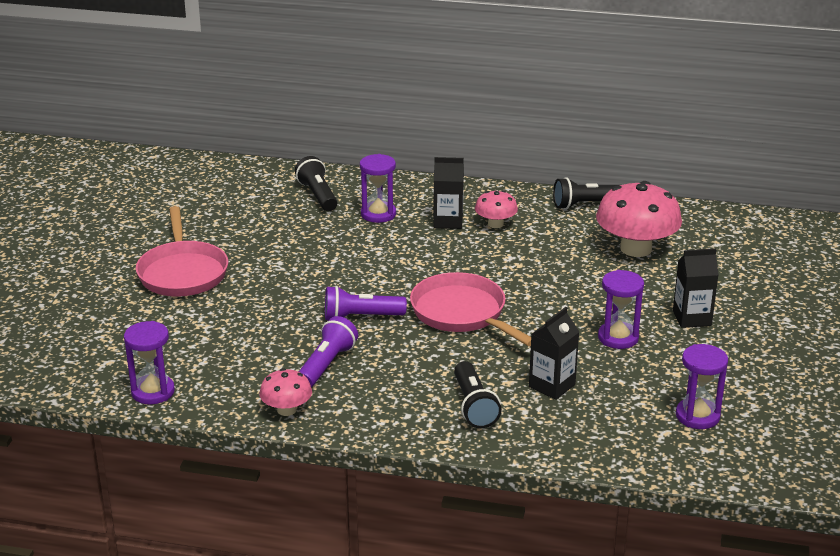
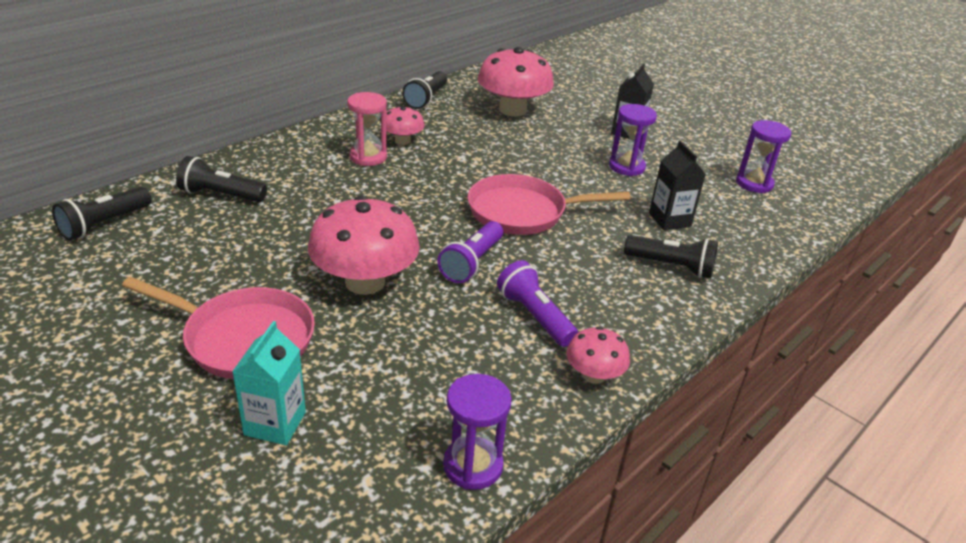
camera: 60 degrees left, 5 degrees up
(124, 315) = (275, 423): none -> turquoise carton
(236, 178) = (104, 224): none -> black flashlight
(286, 287) = (365, 282): none -> pink mushroom
(378, 214) = (305, 181): purple hourglass -> none
(448, 221) = (368, 157): black carton -> pink hourglass

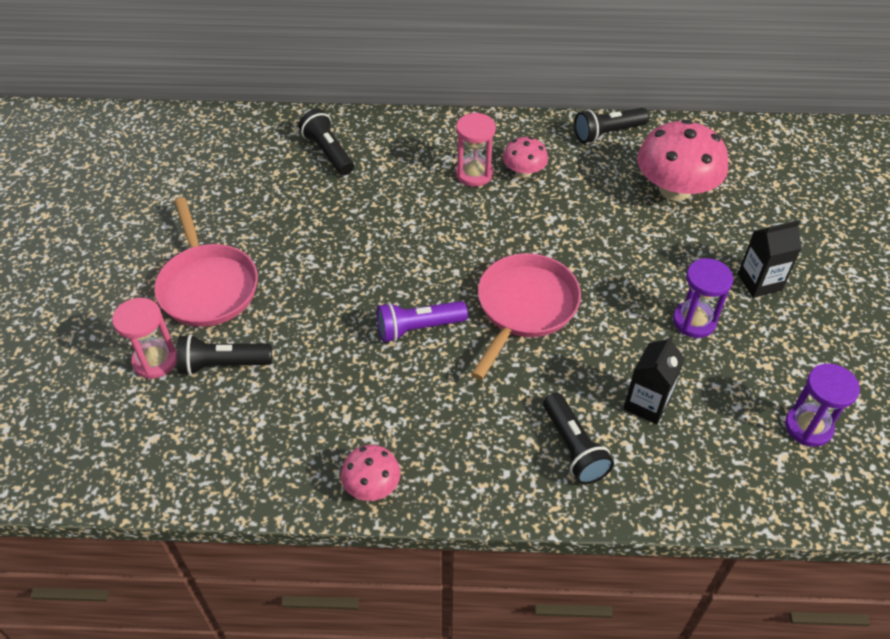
camera: 50 degrees right, 15 degrees up
(104, 224) = (235, 137): black flashlight -> black flashlight (223, 364)
(275, 423) = (155, 361): turquoise carton -> pink hourglass
(365, 282) = (326, 293): pink mushroom -> none
(473, 466) = (214, 480): purple hourglass -> none
(523, 212) = (524, 308): pink pan -> pink pan turned 75 degrees clockwise
(535, 316) = (399, 407): purple flashlight -> none

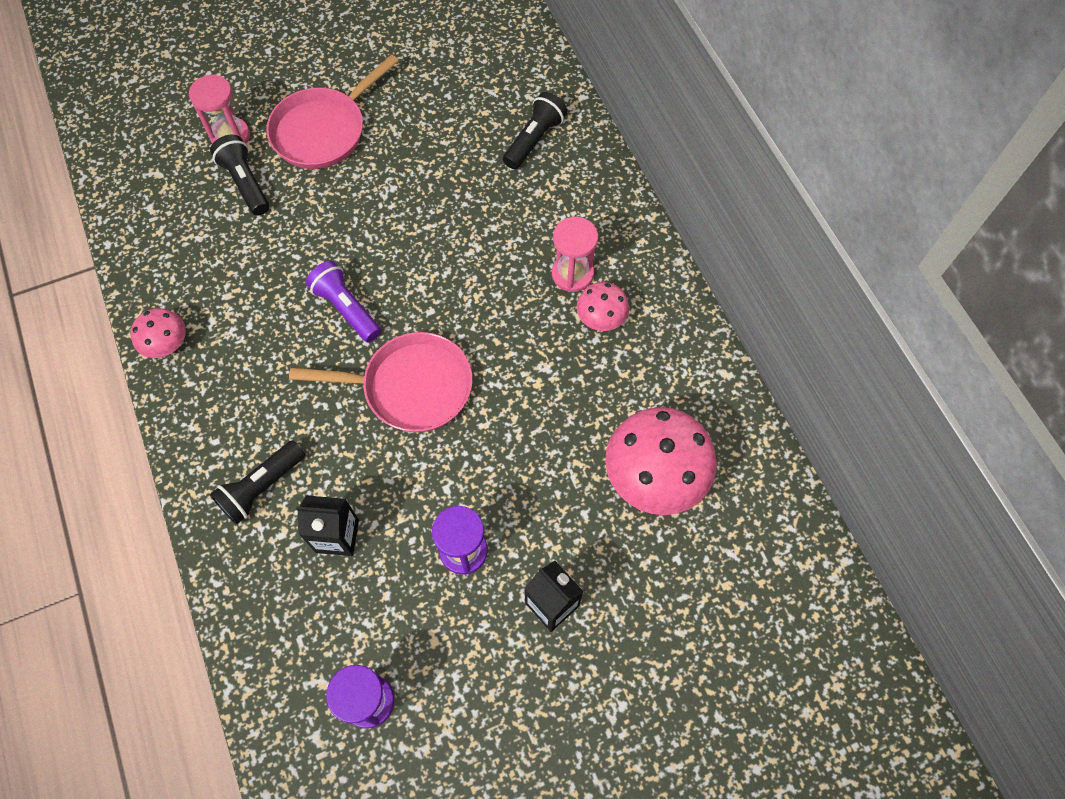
camera: 65 degrees right, 15 degrees up
(607, 133) = (710, 377): black flashlight -> none

